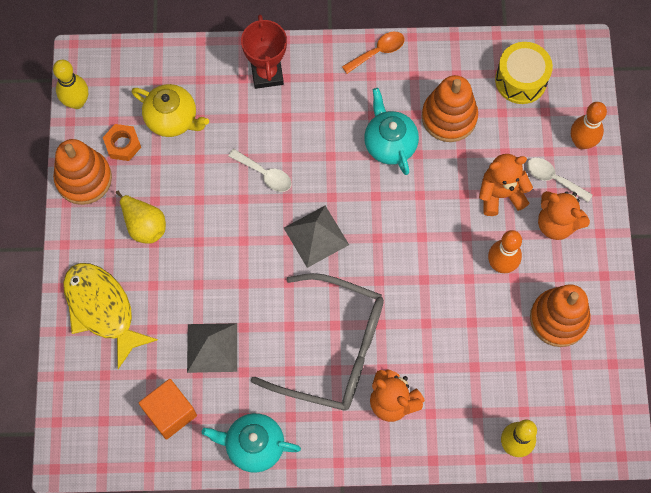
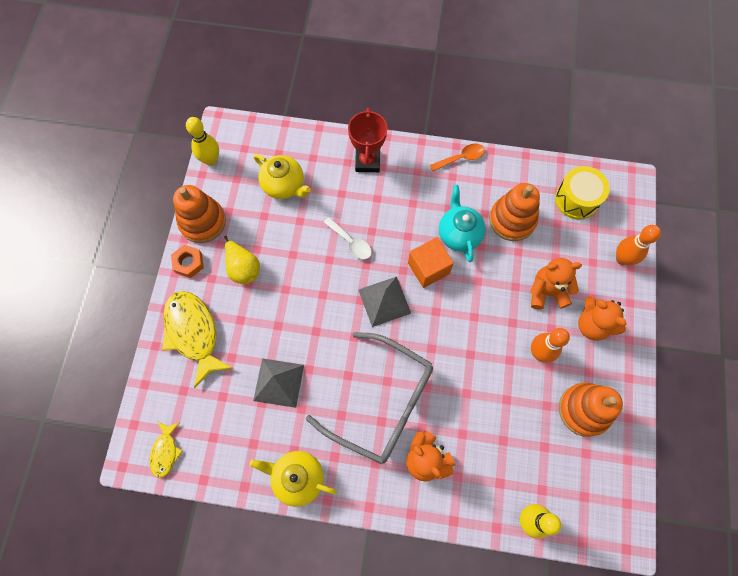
camera: 10 degrees right, 0 degrees up
(100, 444) = (165, 452): none -> yellow fish
(123, 144) = (240, 199): orange nut -> orange nut (189, 263)
(170, 413) = (231, 434): orange cube -> orange cube (428, 268)
(254, 446) = (297, 478): turquoise teapot -> yellow teapot
(553, 178) = (594, 286): white spoon -> none

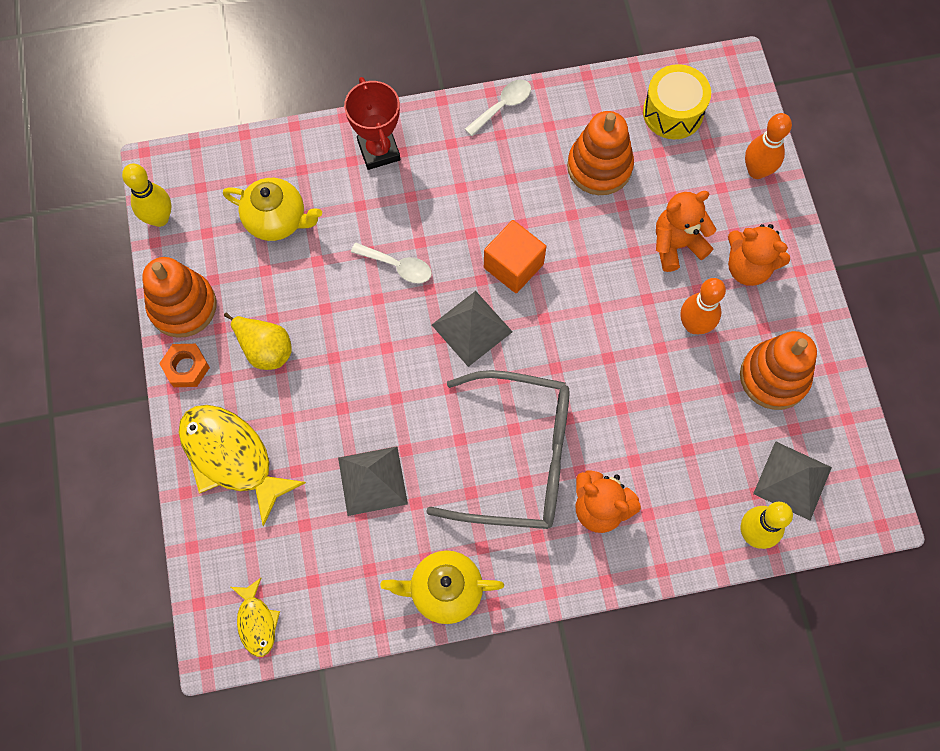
camera: 20 degrees left, 0 degrees up
(459, 234) = (537, 208): turquoise teapot -> none
(461, 158) = (503, 106): orange spoon -> white spoon
(571, 490) = (792, 480): none -> grey pyramid

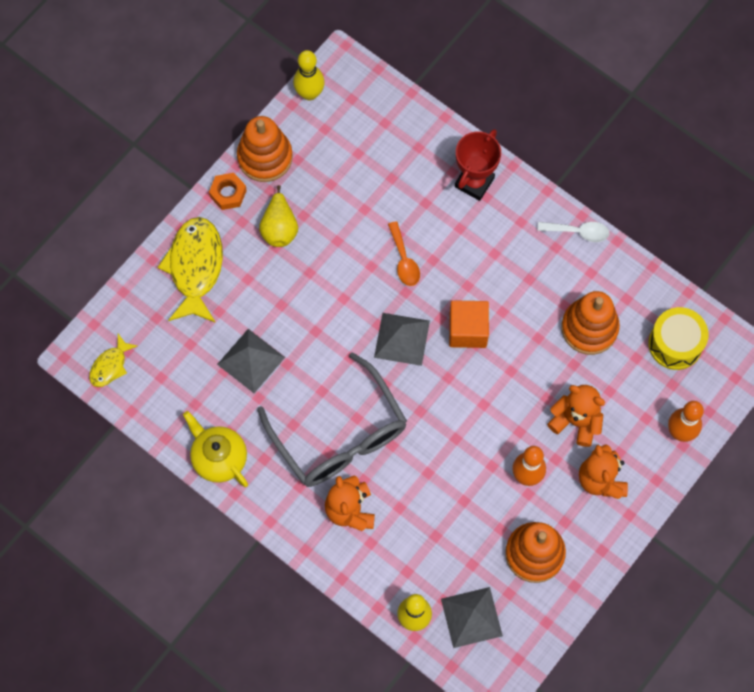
camera: 50 degrees right, 0 degrees up
(277, 220) = (370, 162): yellow teapot -> none
(397, 266) = (404, 260): white spoon -> orange spoon

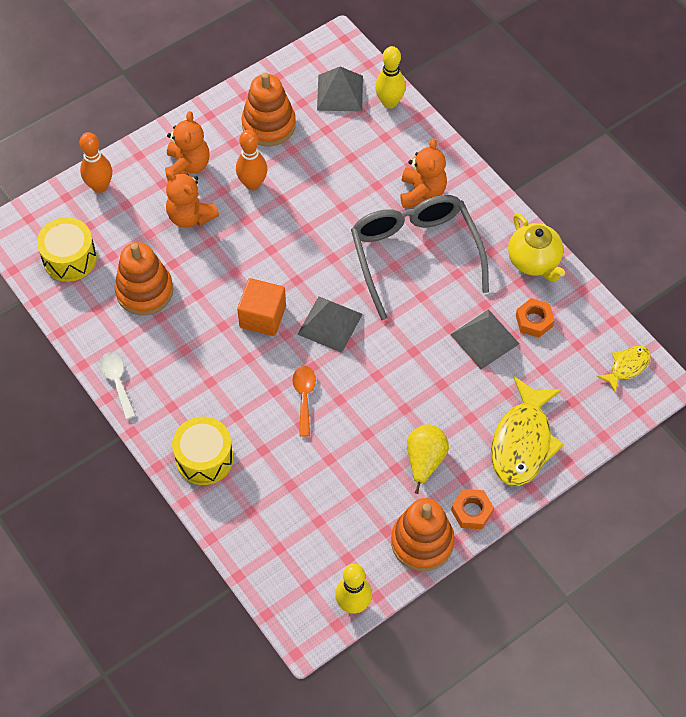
camera: 165 degrees left, 10 degrees down
(207, 392) = (534, 321): none -> orange nut
(474, 182) = (204, 458): red trophy -> yellow drum
(578, 232) = (117, 382): white spoon -> white spoon turned 45 degrees clockwise

